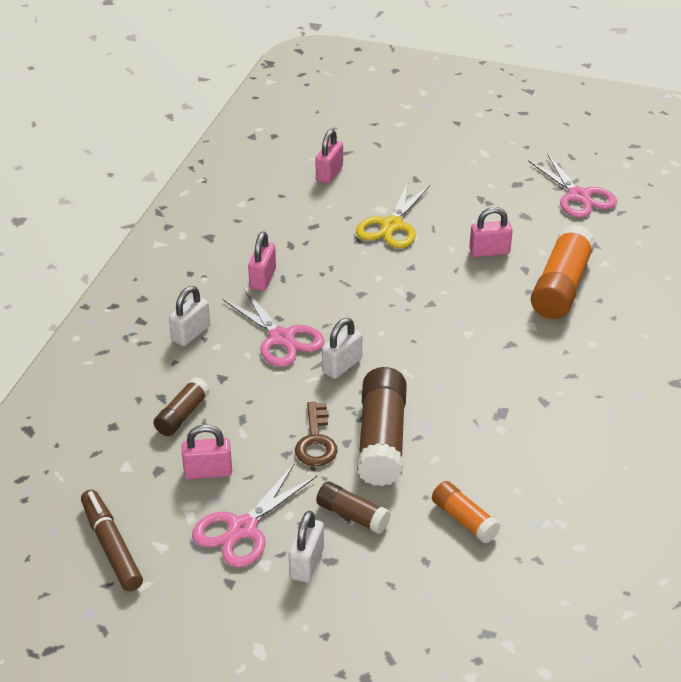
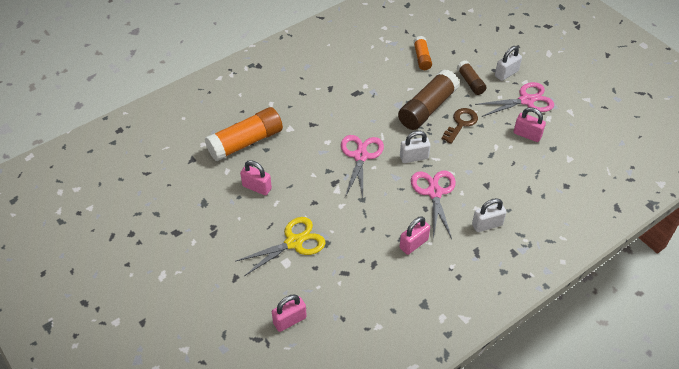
camera: 145 degrees left, 10 degrees up
(111, 546) = (595, 122): brown marker -> none
(182, 415) = (523, 172): brown glue stick -> none
(578, 196) = (153, 199): pink scissors -> pink scissors (360, 156)

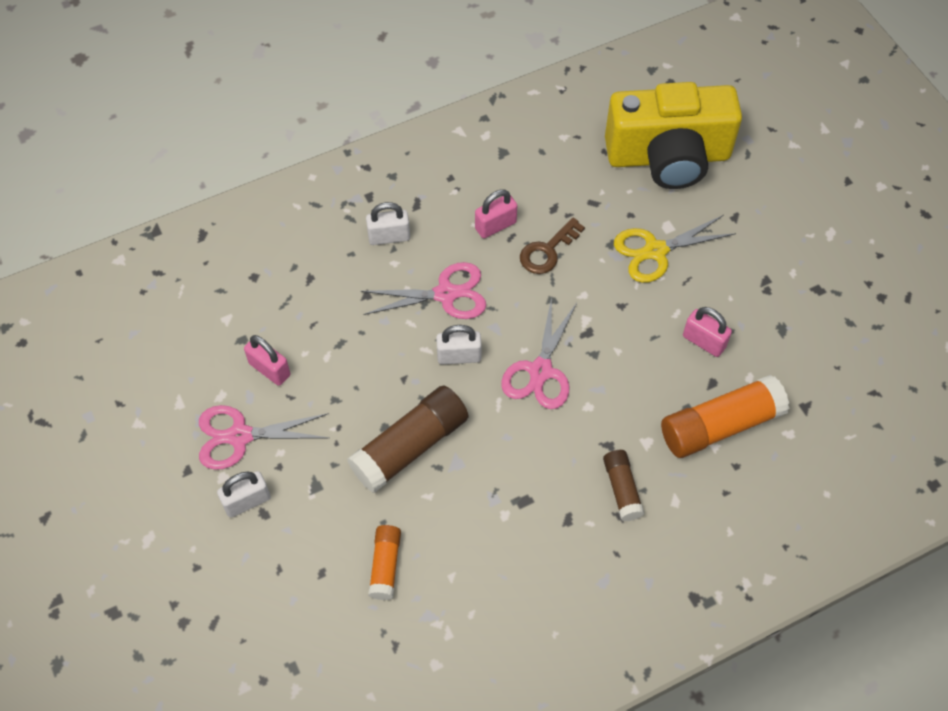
camera: 170 degrees left, 10 degrees up
(290, 320) = (668, 157): pink padlock -> yellow camera
(434, 192) = (446, 294): pink scissors -> pink scissors turned 105 degrees counterclockwise
(461, 123) = (365, 407): brown key -> brown key (547, 251)
(470, 82) = (318, 491): brown glue stick -> brown glue stick (622, 489)

